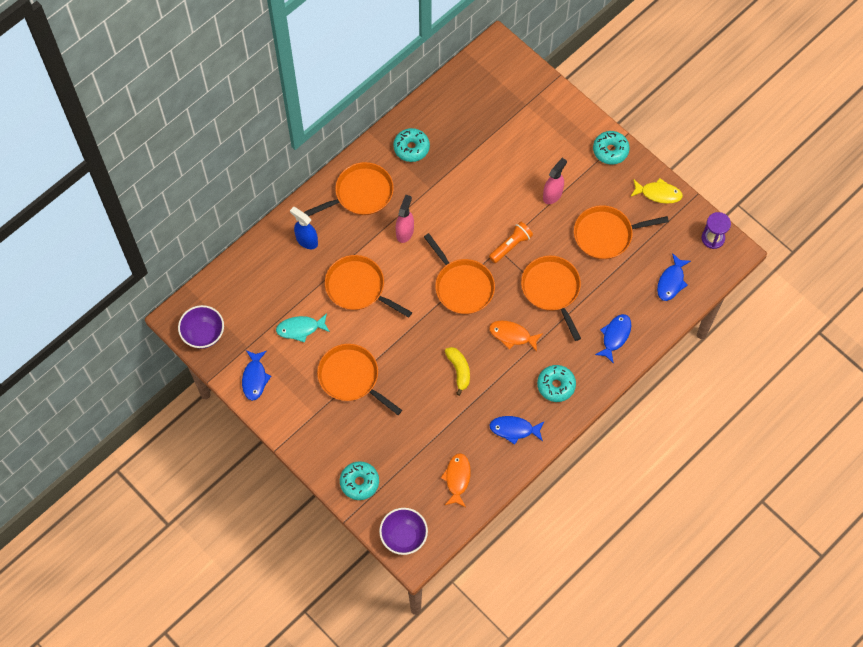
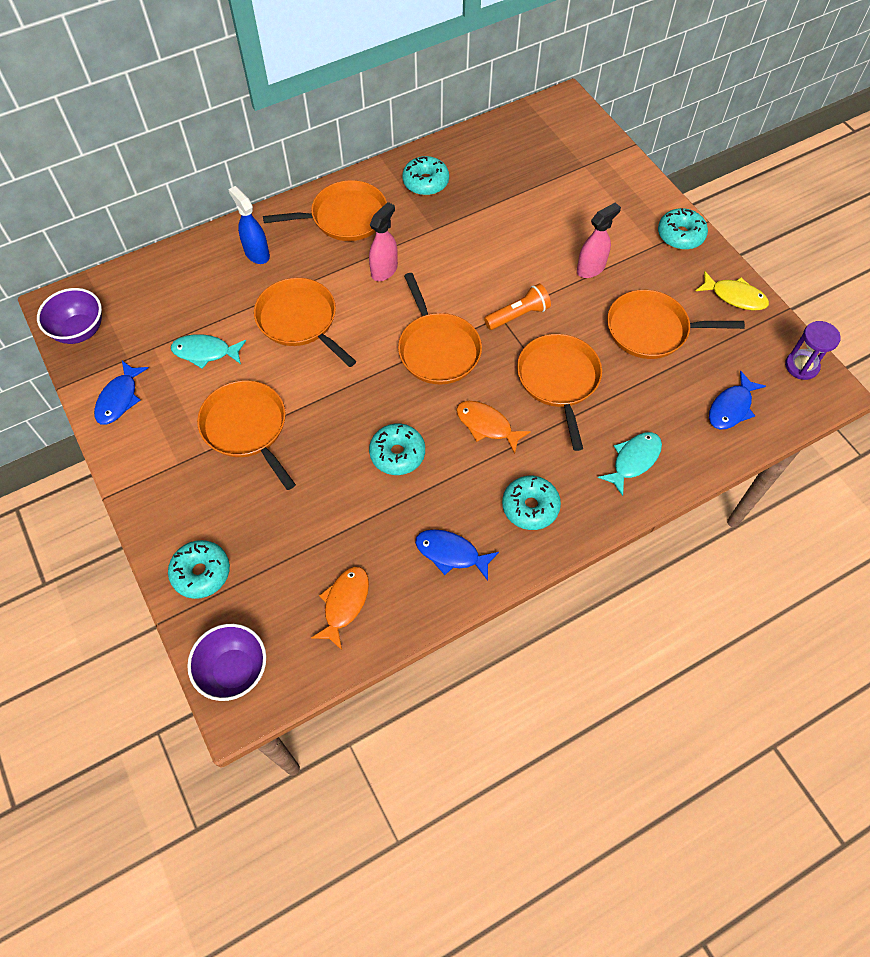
camera: 15 degrees right, 5 degrees down
(459, 370) = (397, 454): yellow banana -> turquoise donut
(615, 336) = (633, 460): blue fish -> turquoise fish

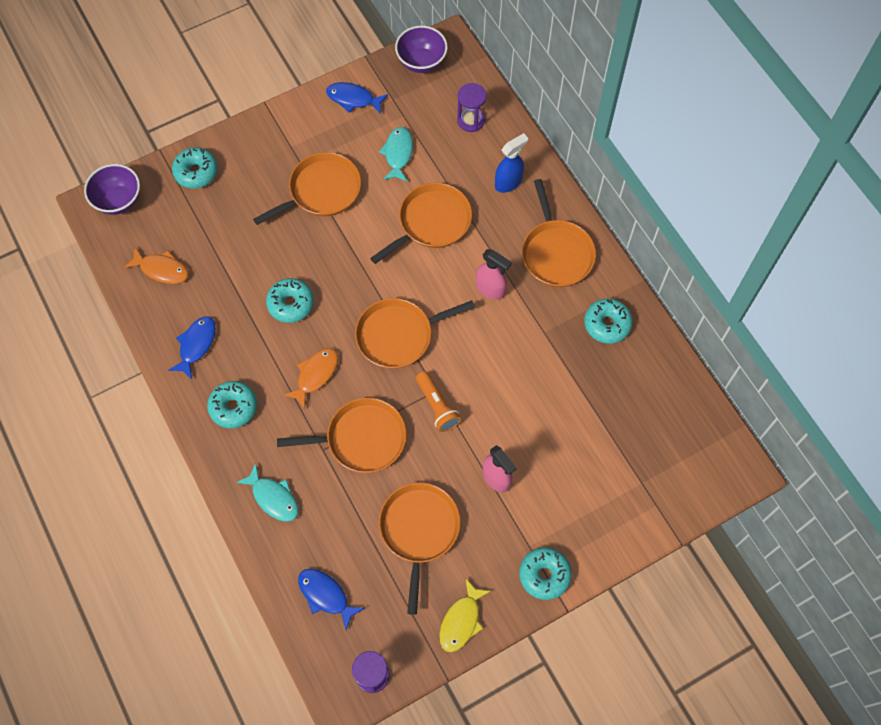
camera: 90 degrees right, 5 degrees up
(171, 285) = (471, 120): none -> purple hourglass

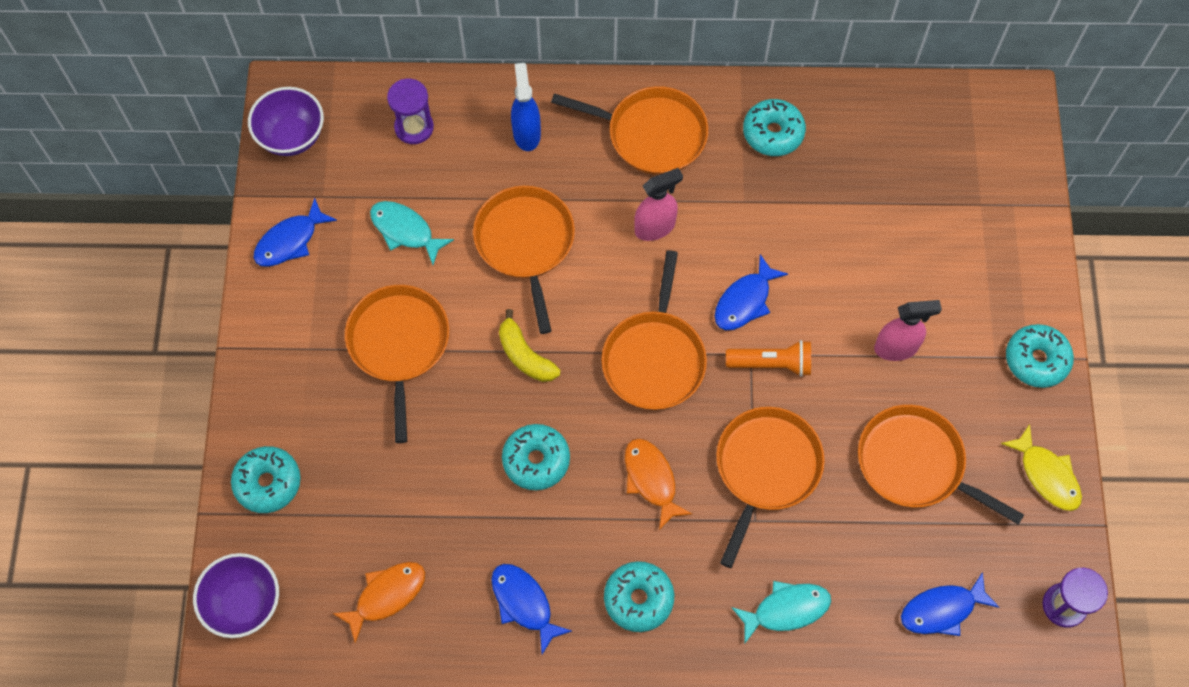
camera: 60 degrees left, 0 degrees up
(356, 262) = (525, 355): none -> yellow banana
(472, 368) = (745, 301): none -> blue fish

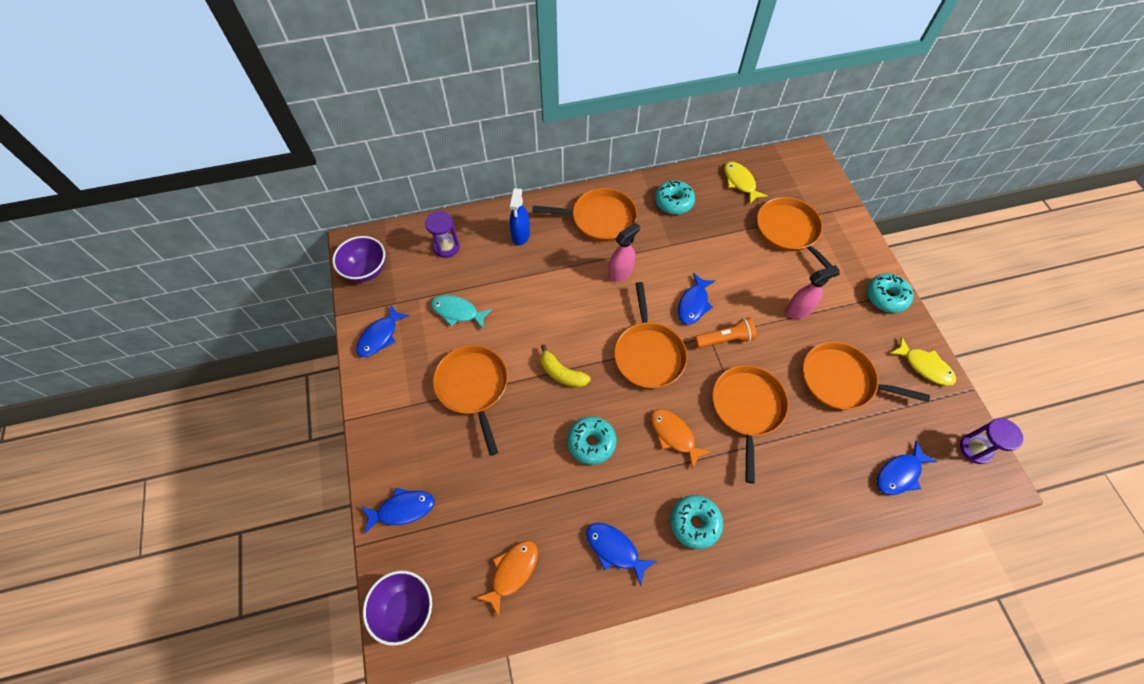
camera: 15 degrees left, 5 degrees down
(268, 483) = (402, 509): turquoise donut -> blue fish
(526, 133) = (520, 235): blue spray bottle -> blue spray bottle turned 150 degrees counterclockwise
(526, 244) = (540, 301): orange pan -> orange pan (789, 231)
(786, 610) = (798, 502): turquoise fish -> none
(888, 124) = (740, 182): none -> yellow fish

